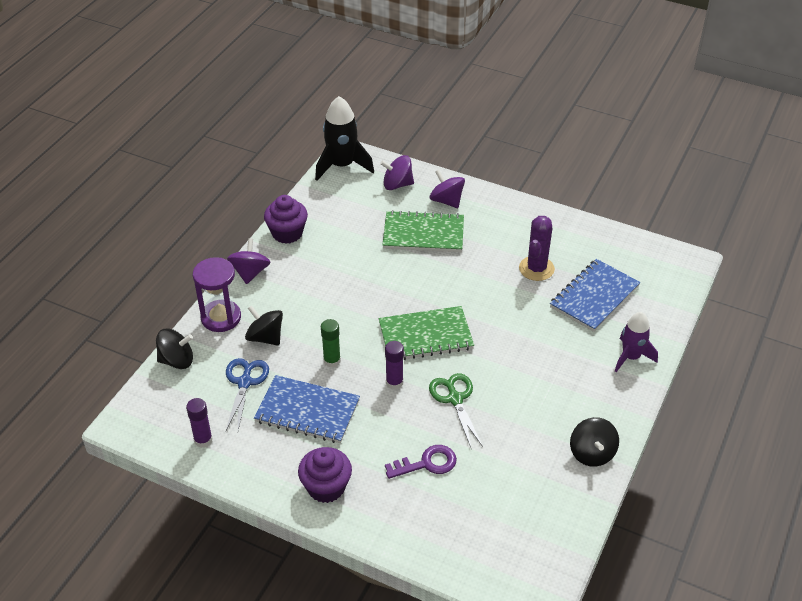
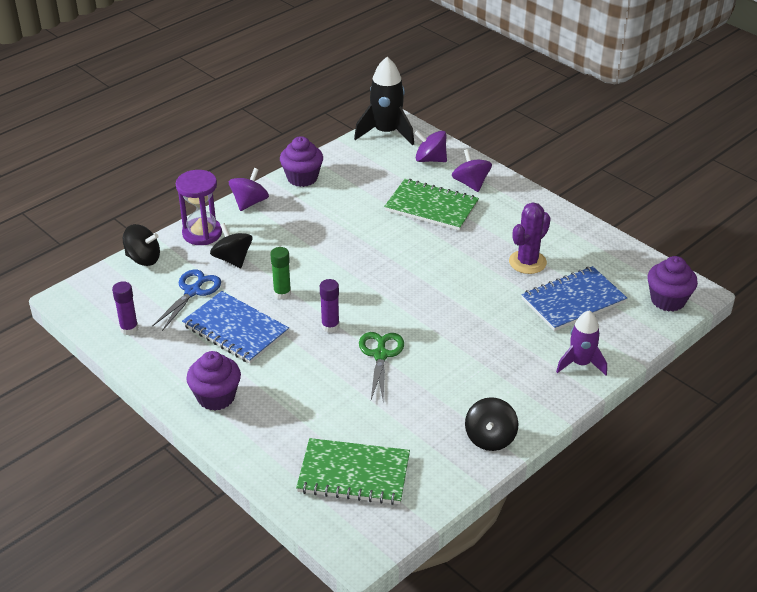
camera: 20 degrees right, 5 degrees down
(425, 336) = (383, 294): green notebook -> green notebook (354, 474)
(427, 463) = (322, 402): purple key -> none
(672, 274) = (668, 300): none -> purple cupcake

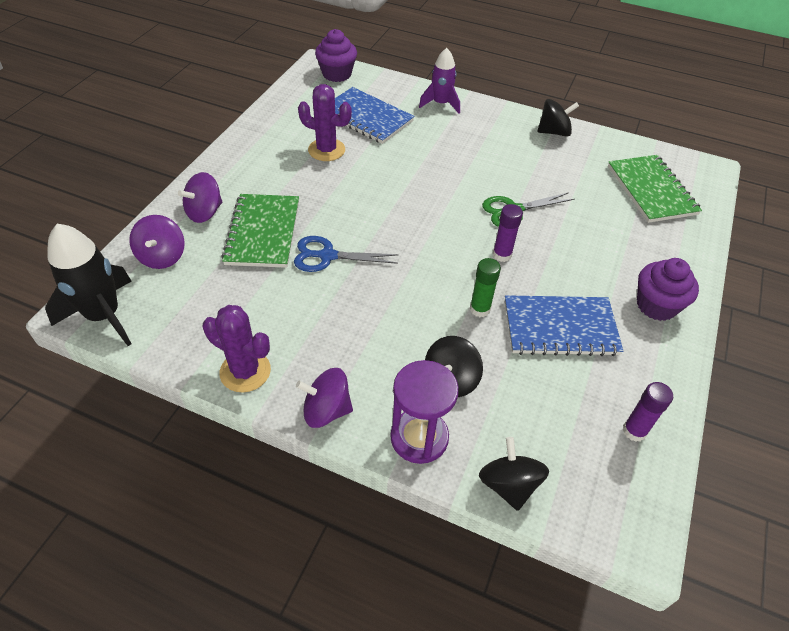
camera: 115 degrees left, 10 degrees up
(192, 291) = (531, 395): blue scissors -> blue scissors (327, 256)
(235, 329) = (560, 327): blue notebook -> blue notebook turned 75 degrees clockwise
(302, 178) = (245, 371): purple cupcake -> purple cactus

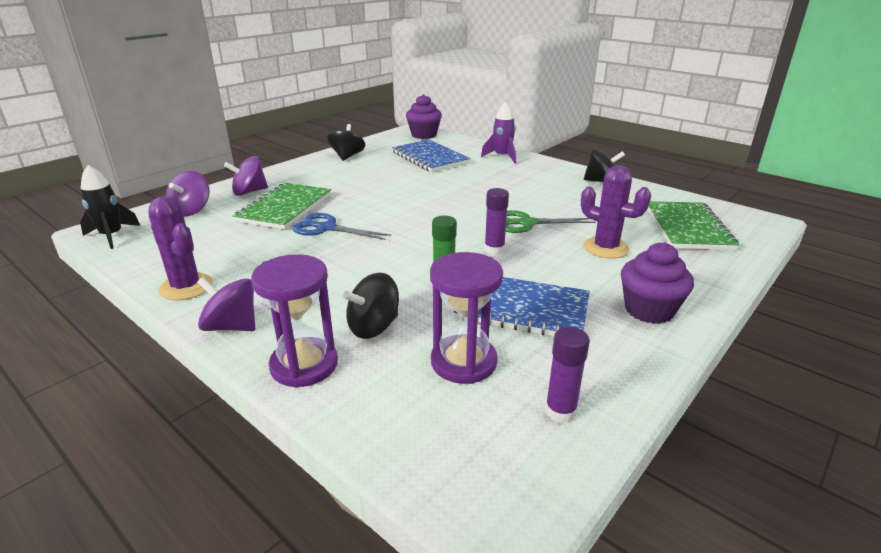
camera: 20 degrees right, 20 degrees down
(104, 315) = (112, 236): black rocket -> black rocket, size x0.66
(326, 150) = (380, 171): purple cactus -> purple cactus (605, 248)
(508, 484) = (370, 427): black spinning top -> black spinning top (347, 156)
(543, 400) = (463, 362): none -> purple hourglass

